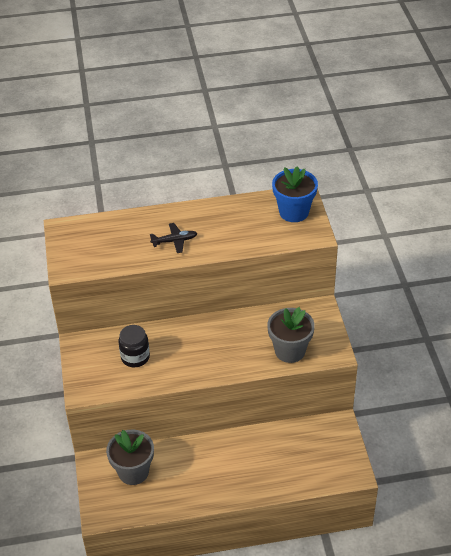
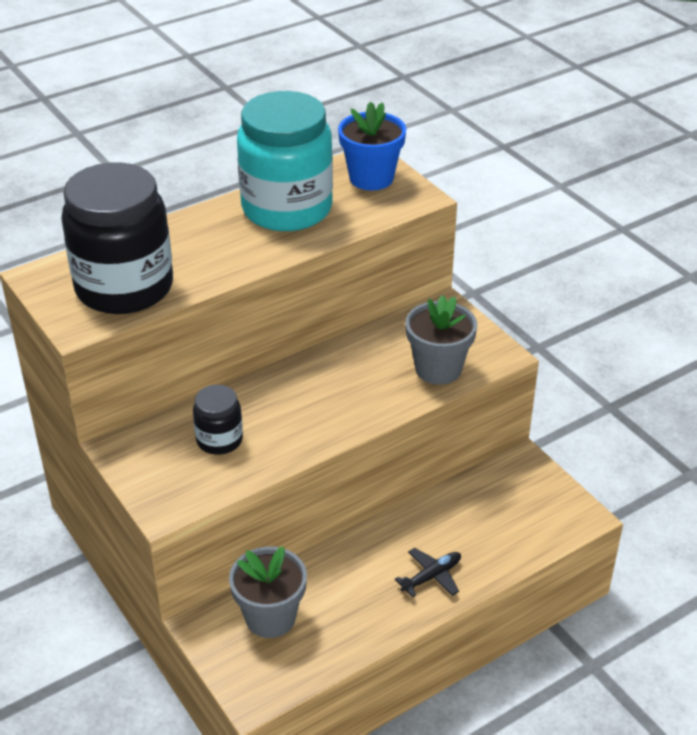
camera: 25 degrees left, 5 degrees down
(105, 250) = (124, 287): none -> black jar
(175, 241) = (224, 251): black plane -> black plane (431, 576)
(228, 221) = (287, 209): none -> turquoise jar

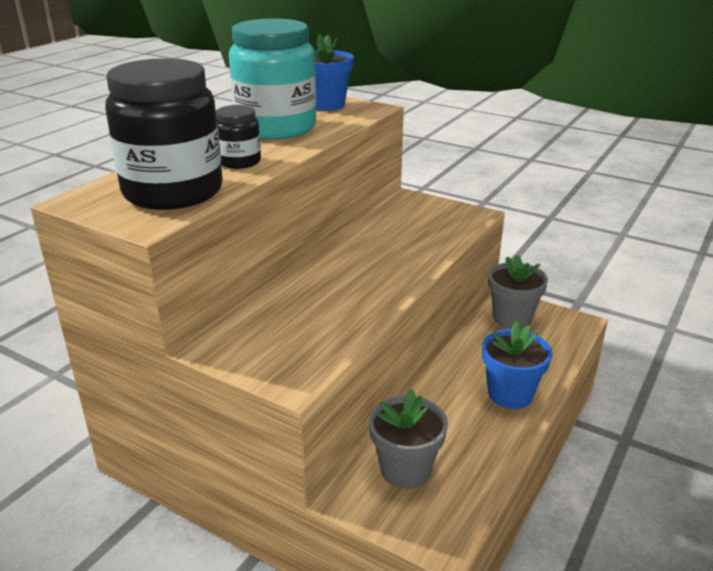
camera: 25 degrees left, 10 degrees down
(219, 440) = (303, 317): black jar -> black jar (239, 162)
(431, 576) = (510, 394): black plane -> blue flower pot
(438, 369) = (439, 231): grey flower pot -> grey flower pot (512, 318)

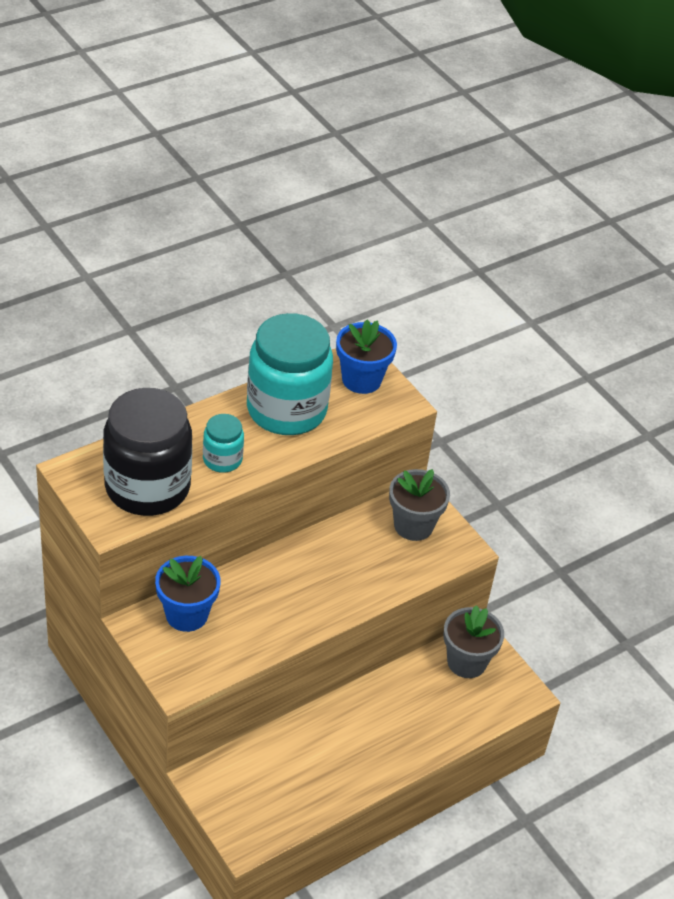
camera: 20 degrees right, 15 degrees up
(239, 162) = (222, 459): black jar -> turquoise jar
(405, 469) = (258, 774): grey flower pot -> grey flower pot (413, 525)
(510, 394) = (395, 744): blue flower pot -> blue flower pot (186, 614)

